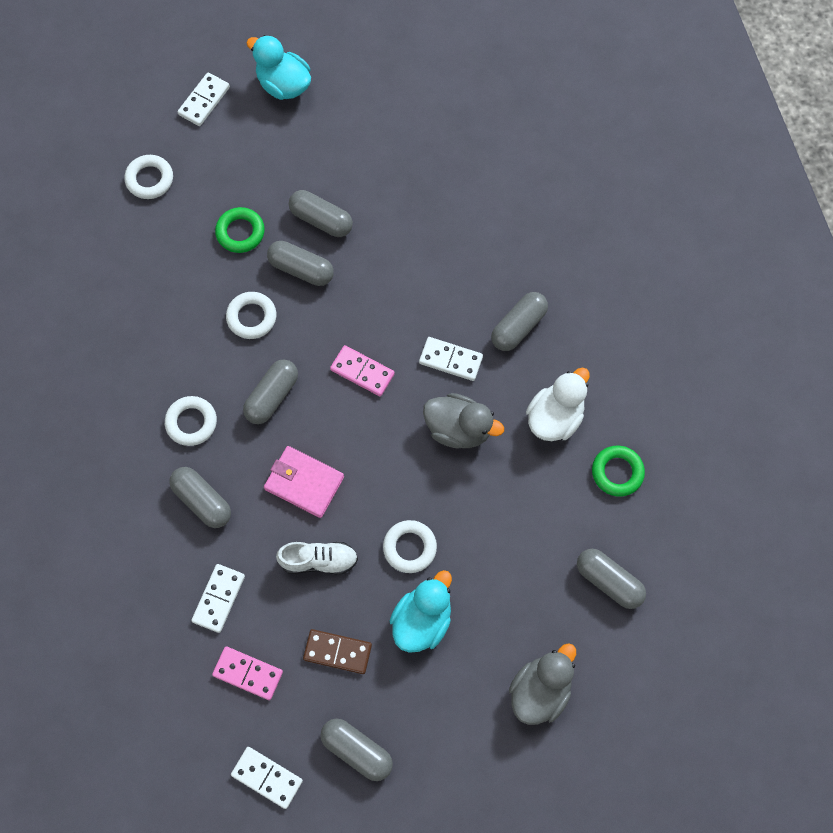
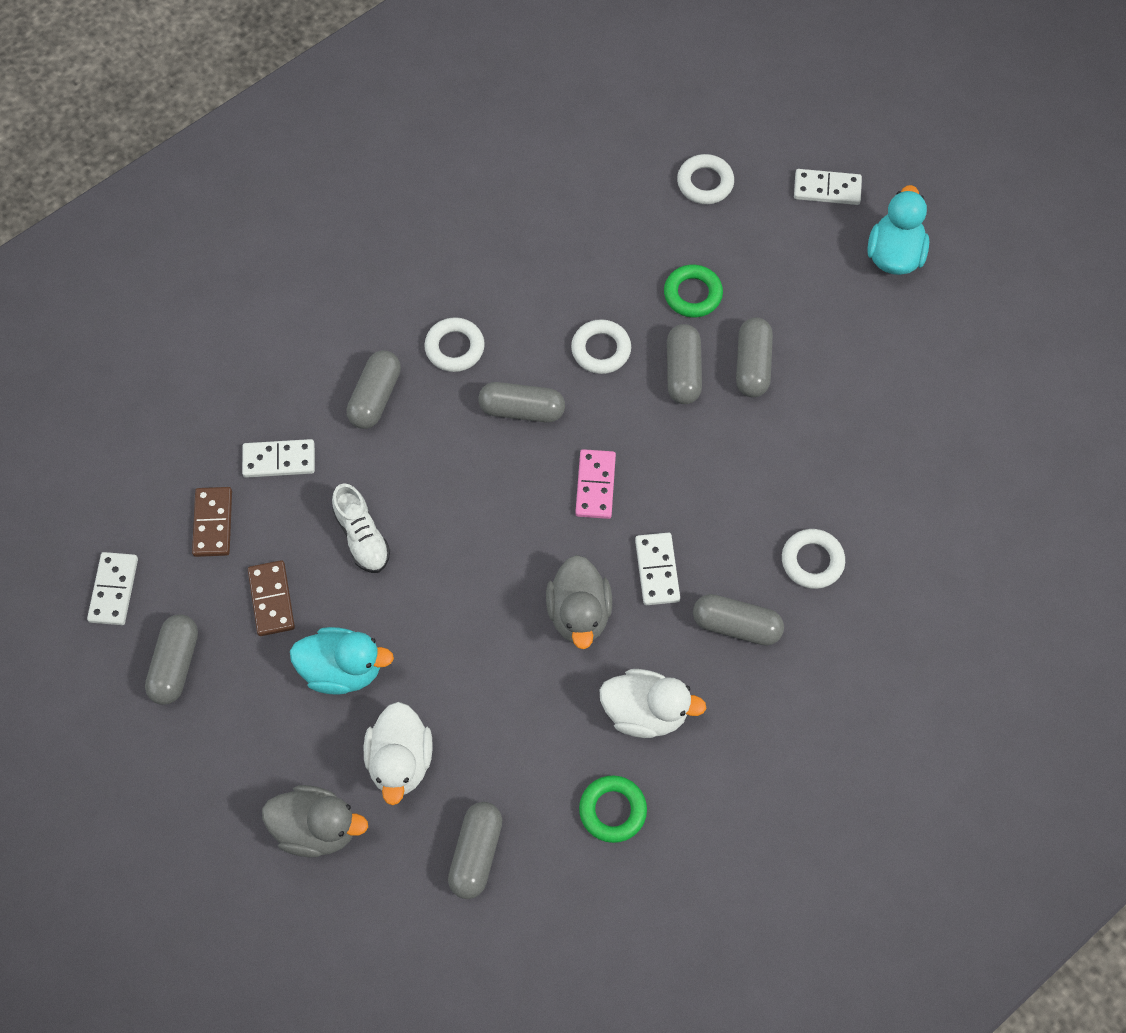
camera: 65 degrees right, 5 degrees down
(248, 673) = (213, 523): pink domino -> brown domino
(304, 483) = (441, 484): pink wallet -> none
(409, 547) = (418, 622): white ring -> white ring (812, 561)
(514, 606) = (400, 761): none -> white duck

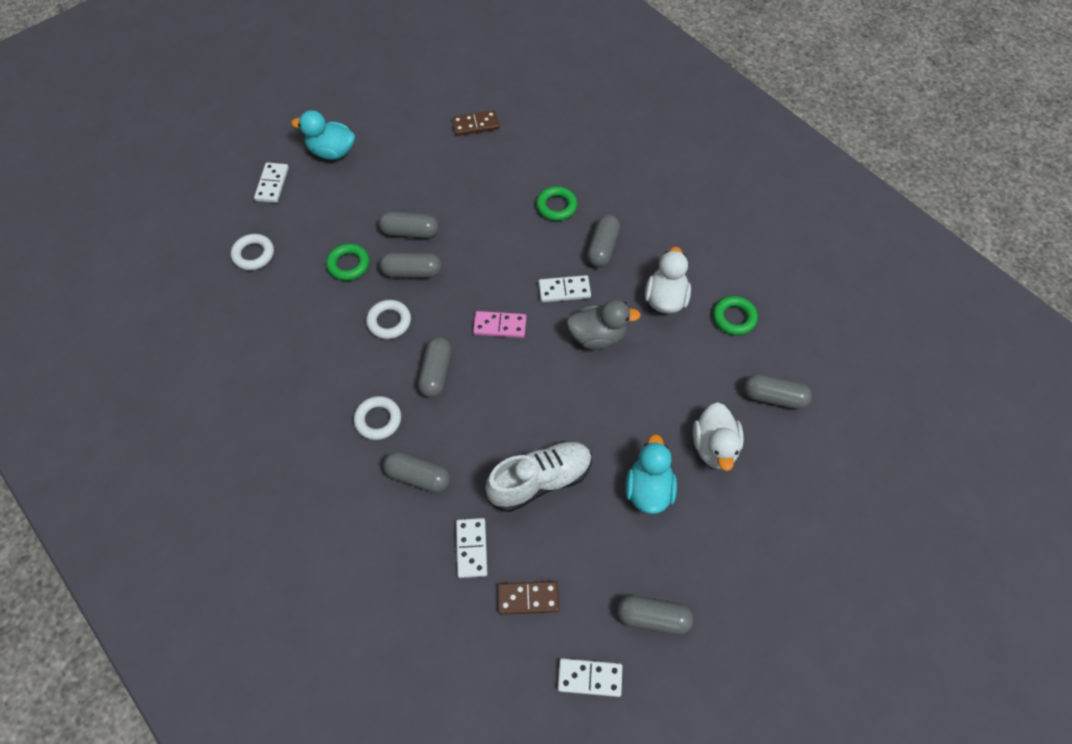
camera: 90 degrees left, 5 degrees down
(271, 599) = (594, 546): brown domino -> brown domino (475, 125)
(317, 828) = (770, 501): grey duck -> none
(362, 537) = (540, 481): white shoe -> white shoe, size x1.57
(400, 761) = (714, 447): white duck -> white duck turned 90 degrees clockwise
(812, 561) = (556, 206): white ring -> green ring

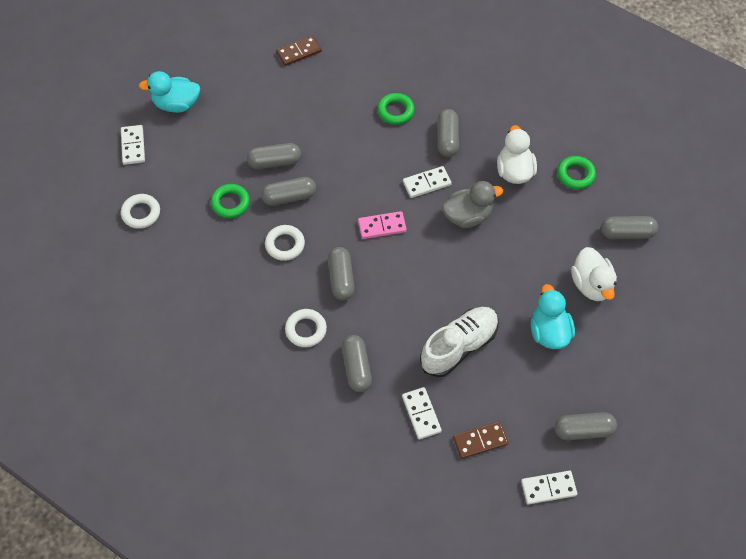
camera: 15 degrees left, 0 degrees up
(418, 476) = (356, 368): grey capsule -> grey capsule turned 75 degrees clockwise

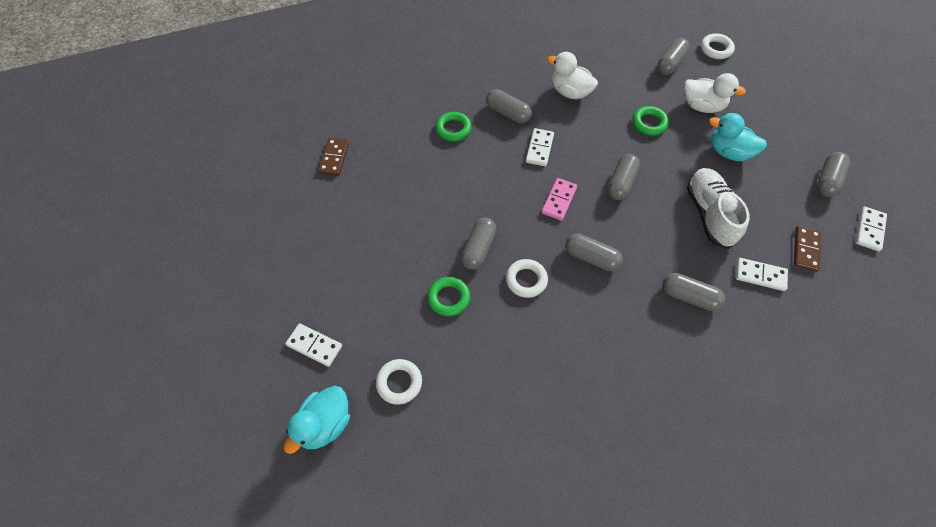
camera: 55 degrees left, 0 degrees up
(176, 104) = (301, 281): turquoise duck -> turquoise duck (325, 424)
(274, 162) = (433, 239): grey capsule -> grey capsule (621, 183)
(306, 330) = (626, 314): white ring -> white ring (716, 49)
(467, 216) = (590, 141): grey duck -> none
(575, 175) = (599, 61): green ring -> green ring (649, 123)

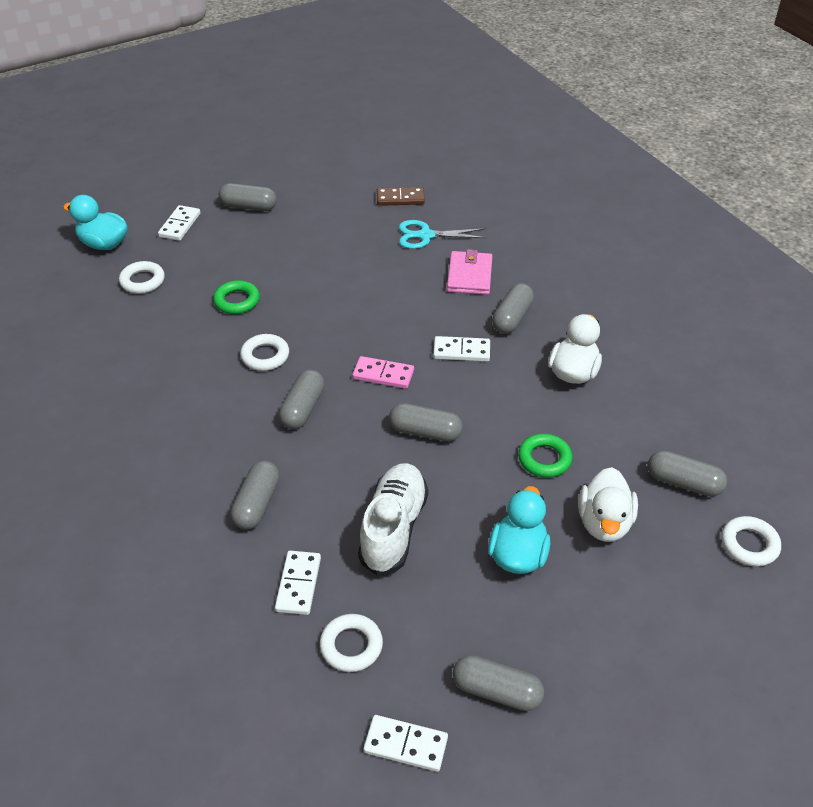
camera: 80 degrees right, 15 degrees down
(393, 148) = (426, 235): none -> turquoise scissors
(453, 129) = (469, 276): green ring -> pink wallet
(478, 249) = (301, 315): grey capsule -> grey capsule (249, 206)
(709, 214) = (393, 528): white shoe -> white shoe turned 60 degrees counterclockwise
(805, 249) = (351, 646): brown domino -> white ring

